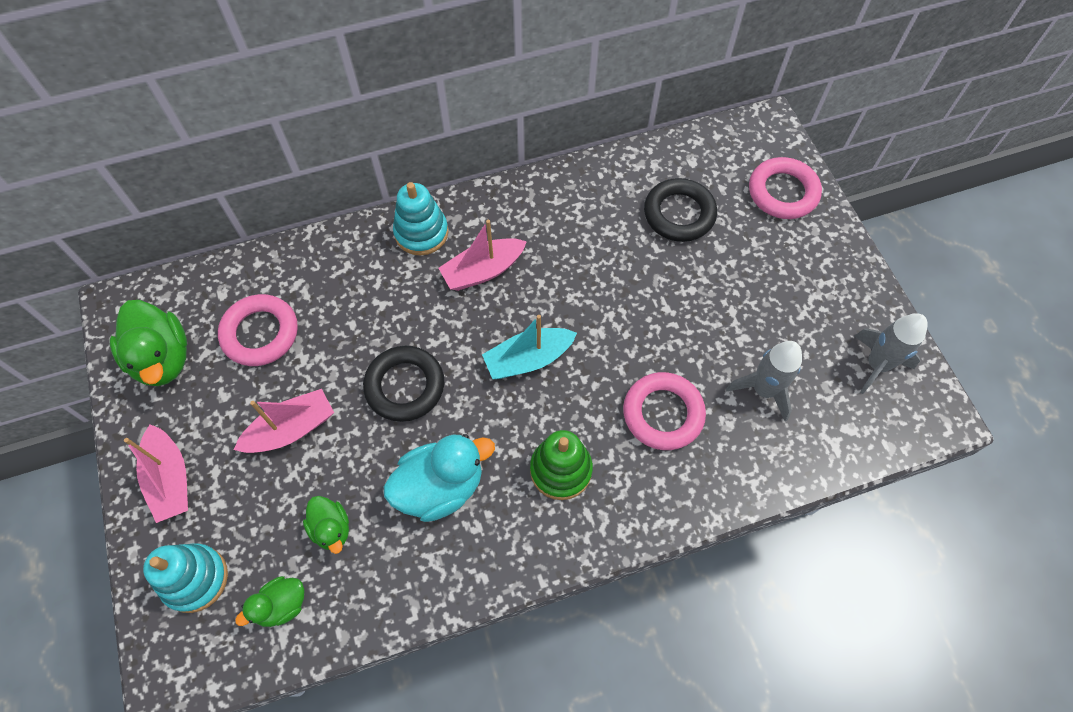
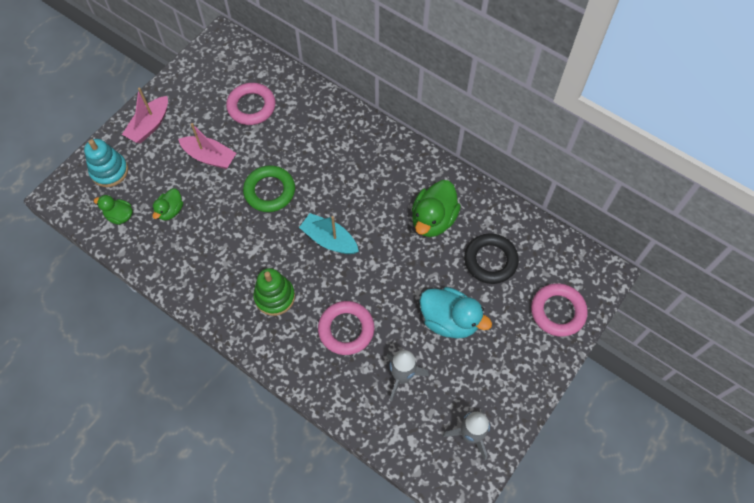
camera: 55 degrees right, 0 degrees up
(162, 358) = (207, 76): green duck -> green duck (433, 219)
(405, 386) = (269, 191): black ring -> green ring
(421, 233) = (368, 137): turquoise stacking toy -> none
(440, 487) = (225, 245): turquoise duck -> turquoise duck (449, 320)
(483, 271) = (367, 182): pink boat -> none

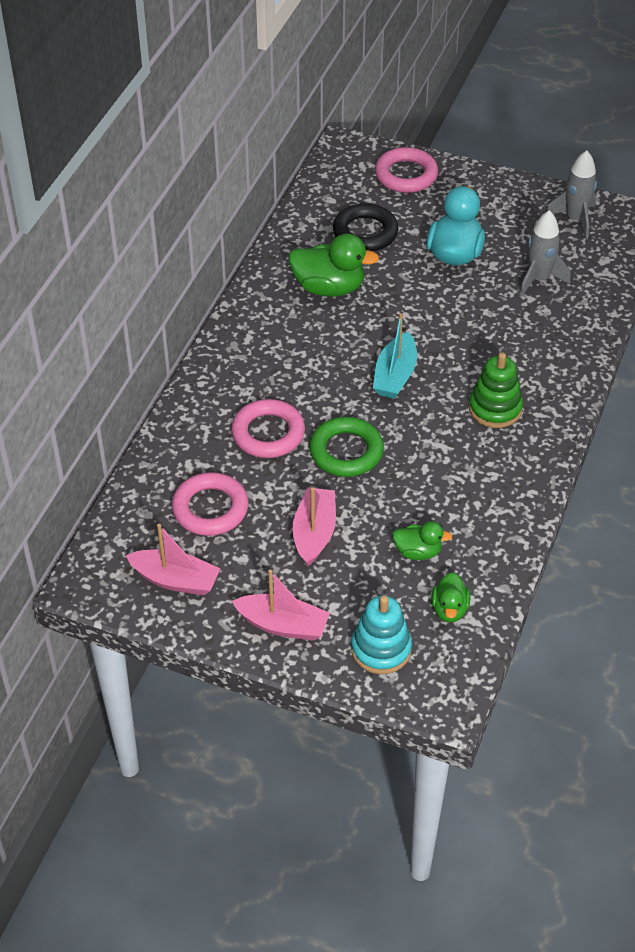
camera: 105 degrees left, 15 degrees down
(205, 80) = (175, 580): none -> pink boat
(346, 329) = (506, 335): pink ring -> pink ring (268, 433)

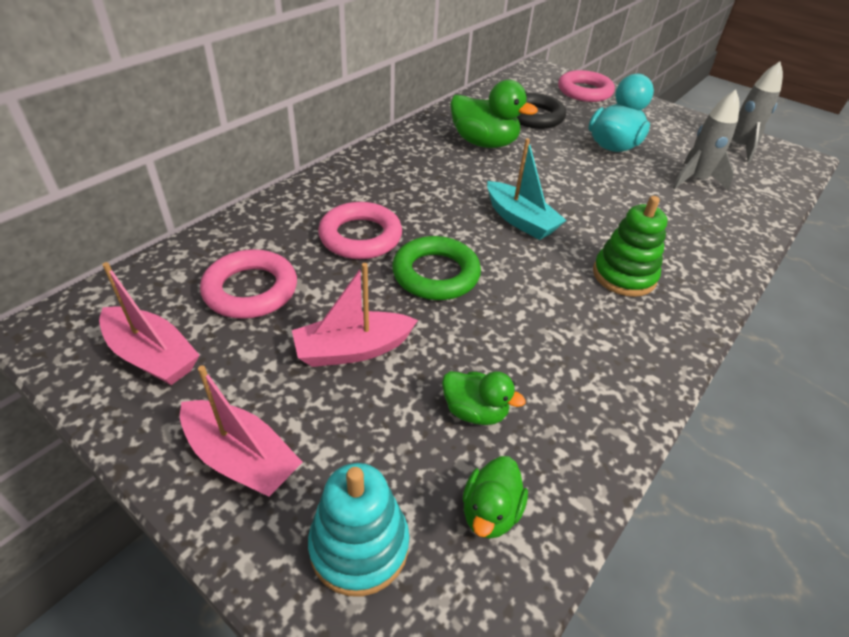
camera: 15 degrees right, 5 degrees down
(314, 533) = (353, 349): pink boat -> pink boat turned 135 degrees counterclockwise
(395, 375) = (520, 220): turquoise boat -> turquoise boat turned 75 degrees counterclockwise

